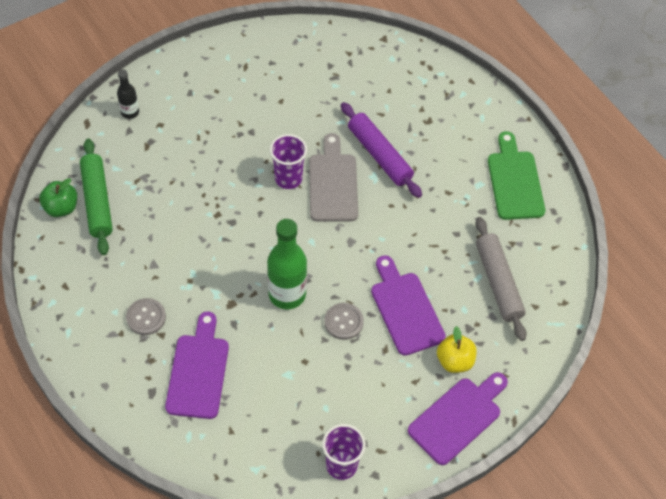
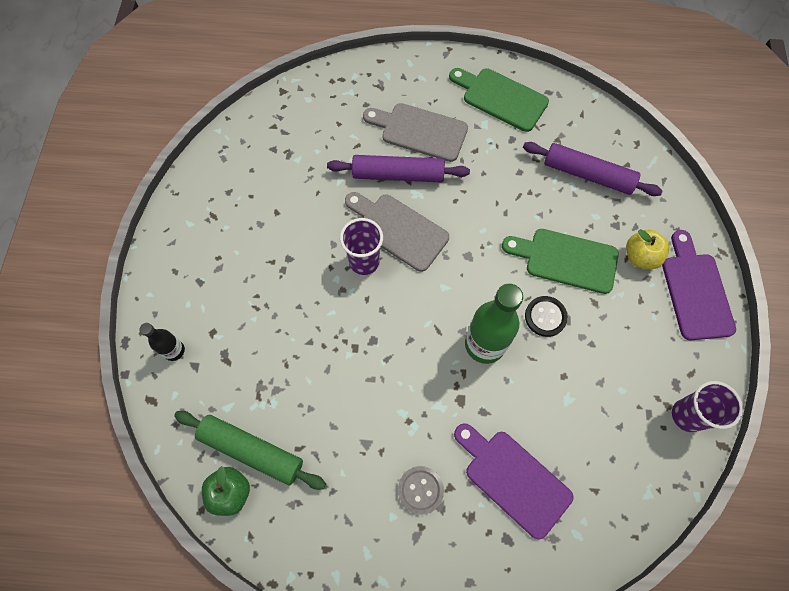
camera: 50 degrees left, 10 degrees up
(343, 322) = (545, 317): grey button -> black button
(405, 309) = (566, 259): purple cutting board -> green cutting board
(431, 146) = (420, 131): none -> grey cutting board
(498, 282) = (587, 175): grey rolling pin -> purple rolling pin

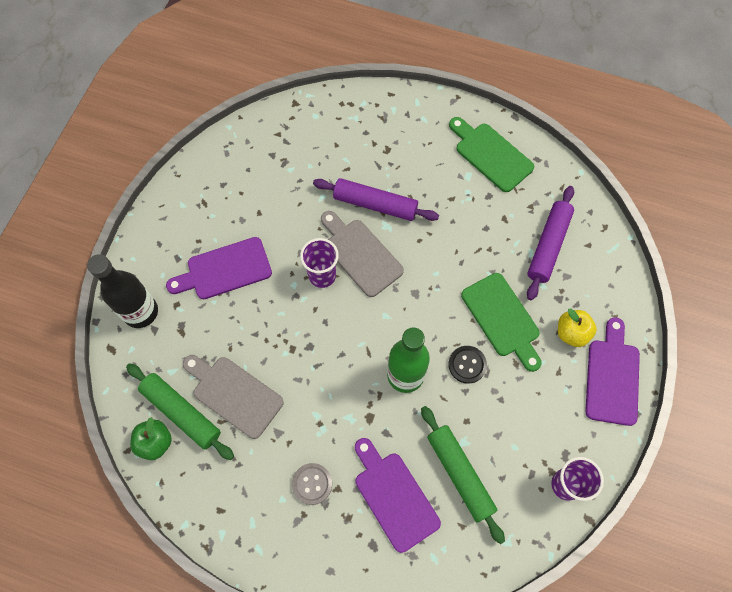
camera: 15 degrees right, 0 degrees up
(174, 350) = (141, 312): black bottle -> black bottle, size x1.89
(256, 281) = (224, 270): none -> purple cutting board
(420, 131) = (407, 169): grey cutting board -> grey cutting board (234, 394)
(566, 259) = (502, 318): green cutting board -> green cutting board turned 150 degrees counterclockwise
(575, 434) = (460, 474): none -> green rolling pin
(587, 175) = (548, 246): purple rolling pin -> purple rolling pin turned 75 degrees clockwise

